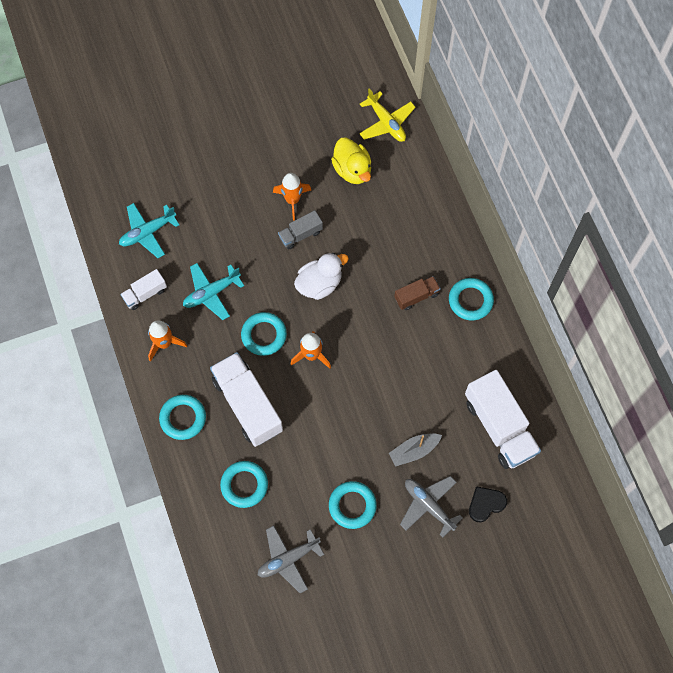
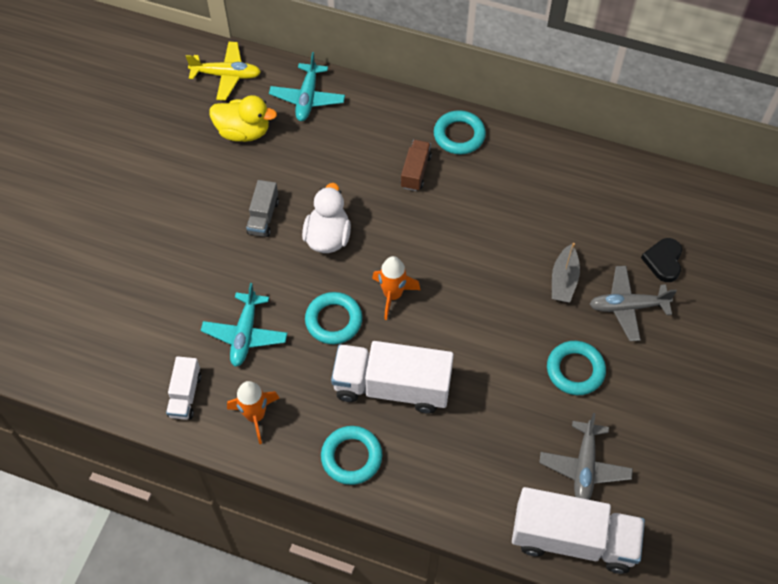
camera: 50 degrees left, 10 degrees down
(148, 232) = (123, 345): turquoise plane -> turquoise plane (307, 98)
(244, 485) = (473, 451): turquoise ring -> none
(292, 200) = (222, 199): orange rocket -> none
(499, 427) = (598, 199): white truck -> white truck (573, 539)

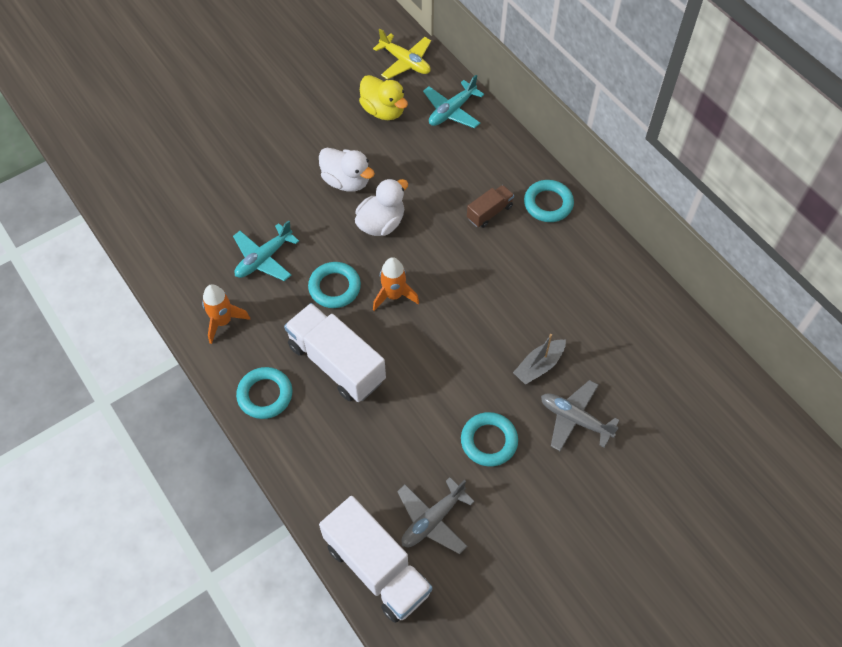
camera: 35 degrees right, 0 degrees up
(185, 395) = (188, 276): white truck -> none
(263, 217) = (346, 181): grey truck -> white duck
(663, 261) = (637, 402): black heart -> none

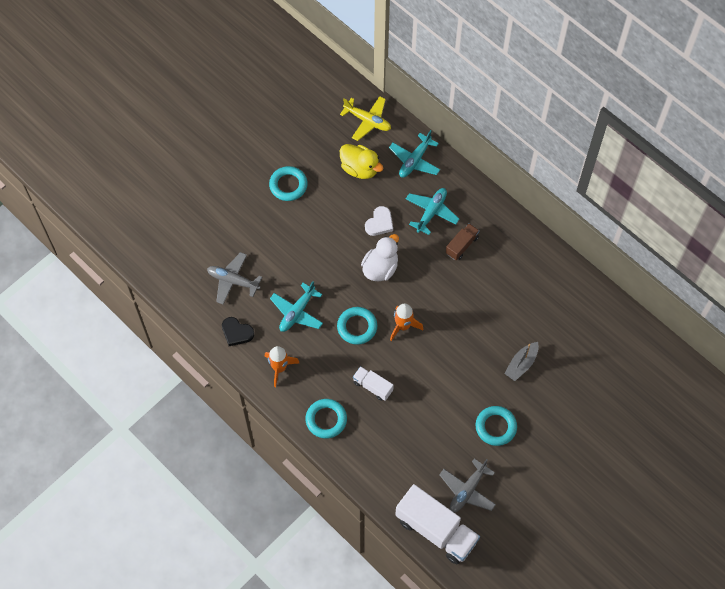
camera: 10 degrees left, 5 degrees up
(182, 271) = (237, 332): none -> black heart
(336, 363) = (372, 386): white truck -> white truck, size x0.51
(346, 181) = (345, 236): white duck -> none
(392, 173) = (379, 223): none -> white heart
(459, 170) = (431, 212): none -> turquoise plane
(548, 204) = (505, 231): turquoise ring -> turquoise ring (288, 185)
(575, 419) = (554, 400): grey plane -> grey plane (233, 281)

